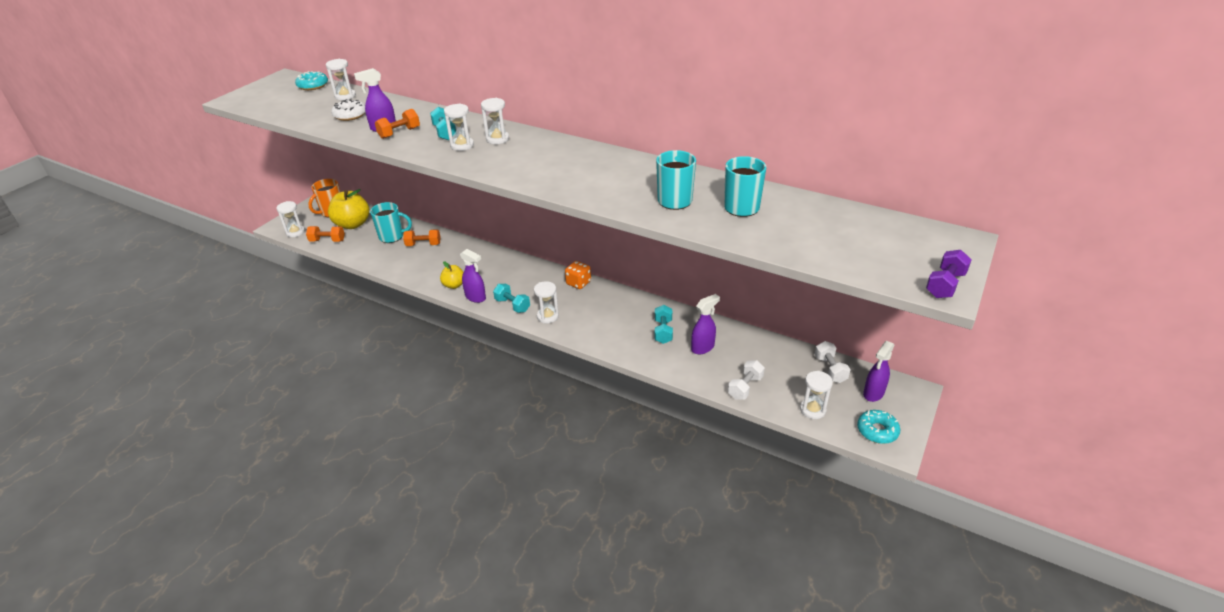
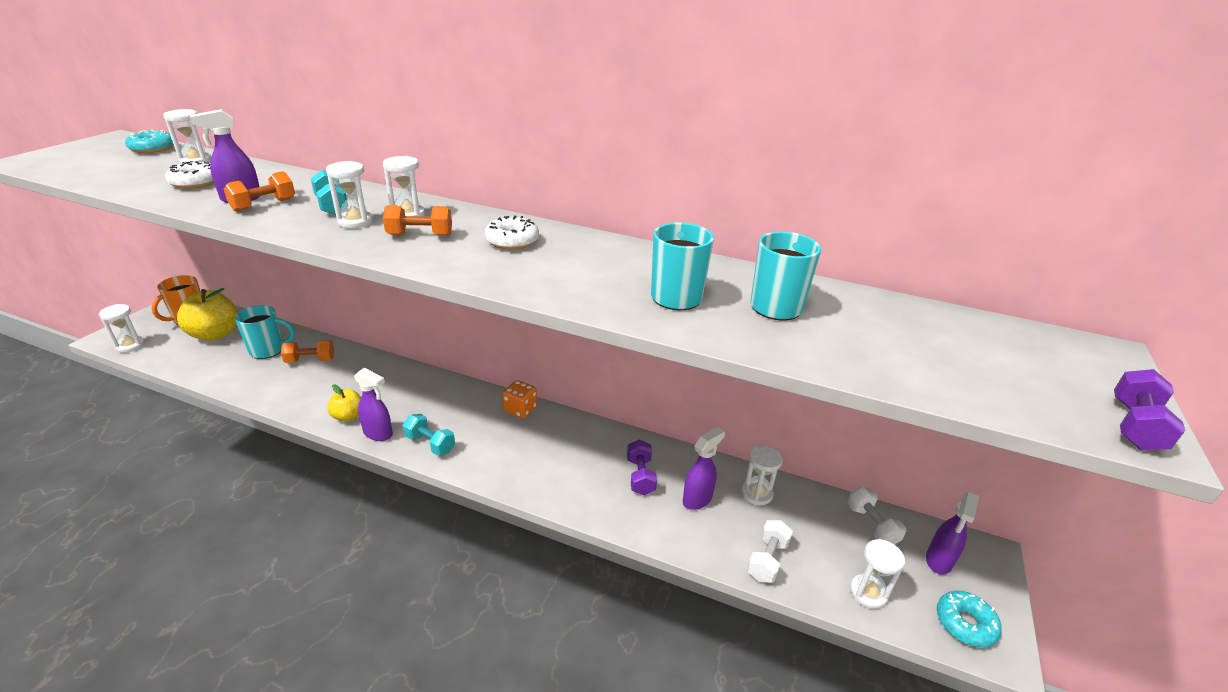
camera: 10 degrees left, 5 degrees down
(327, 241) = (175, 357): orange dumbbell -> orange dumbbell (420, 235)
(547, 316) = (480, 459): white hourglass -> white hourglass (756, 494)
(569, 159) = (512, 241): none -> white donut
(663, 331) = (640, 476): turquoise dumbbell -> purple dumbbell

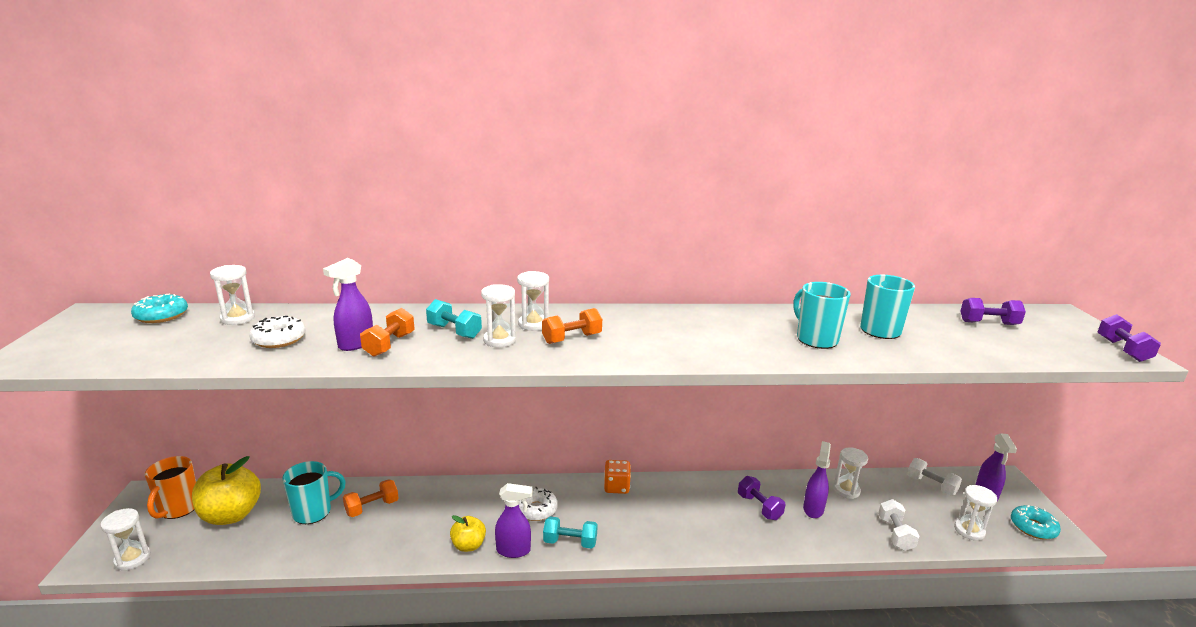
camera: 25 degrees left, 10 degrees down
(512, 241) = (648, 326): white donut -> white donut (536, 509)
(954, 336) = (988, 323): none -> purple dumbbell

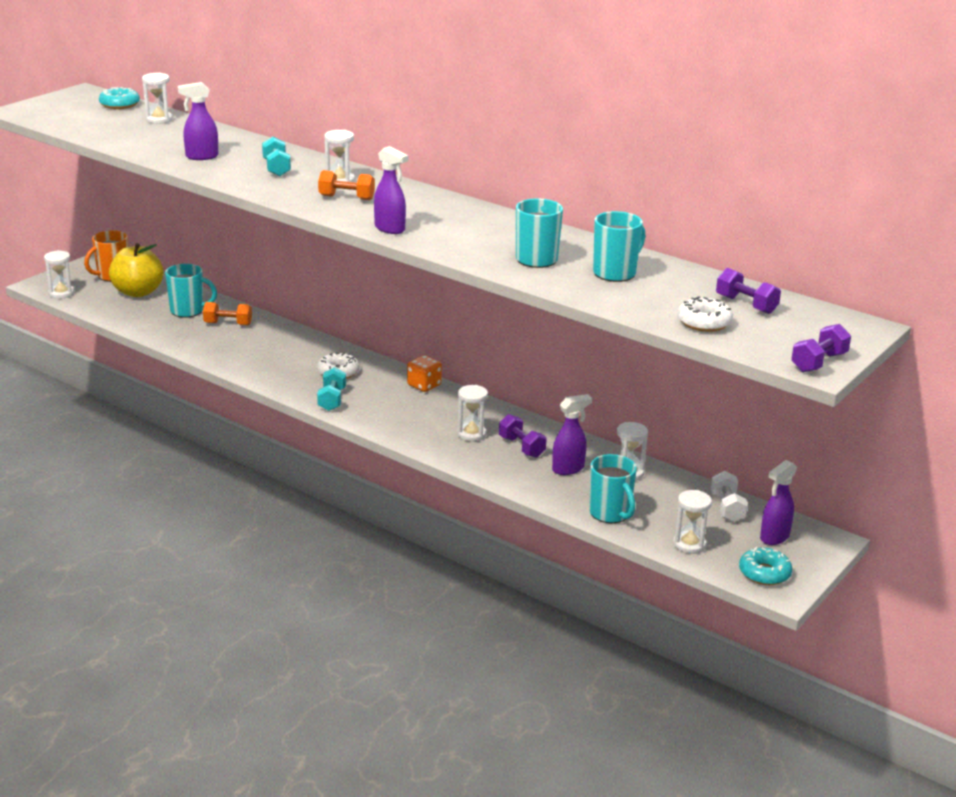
camera: 40 degrees right, 5 degrees up
(279, 339) = (162, 140): white donut -> white donut (704, 322)
(389, 345) = (221, 163): orange dumbbell -> none
(468, 545) = (260, 371): yellow apple -> none
(499, 340) = (295, 183): white hourglass -> white hourglass (471, 434)
(514, 550) = (286, 387): purple spray bottle -> purple spray bottle (390, 229)
(570, 542) = (332, 400): turquoise dumbbell -> turquoise dumbbell turned 45 degrees clockwise
(759, 507) = (521, 447): purple dumbbell -> purple dumbbell turned 45 degrees counterclockwise
(895, 534) = (610, 513): white dumbbell -> turquoise mug

